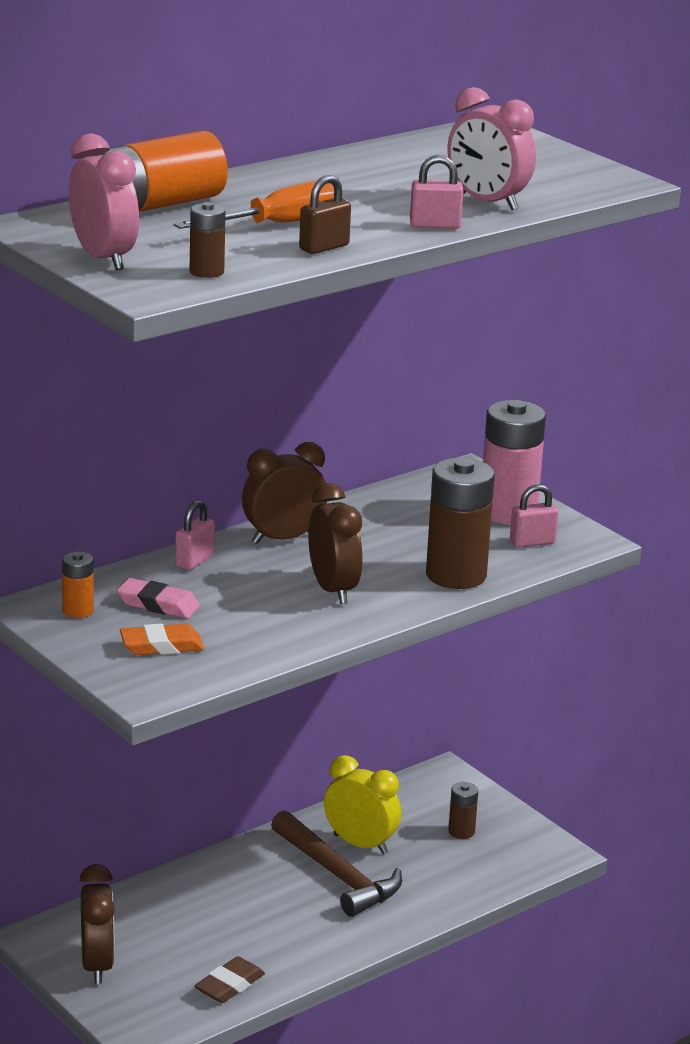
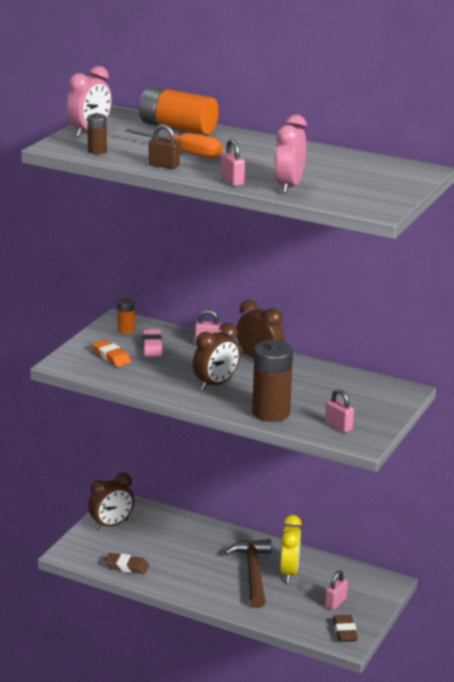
camera: 65 degrees right, 0 degrees up
(337, 875) = (252, 573): brown hammer -> brown hammer turned 150 degrees clockwise
(461, 831) = (335, 603): brown battery -> pink padlock
(508, 512) = (368, 412): pink battery -> none
(530, 846) = (344, 631): none -> brown eraser

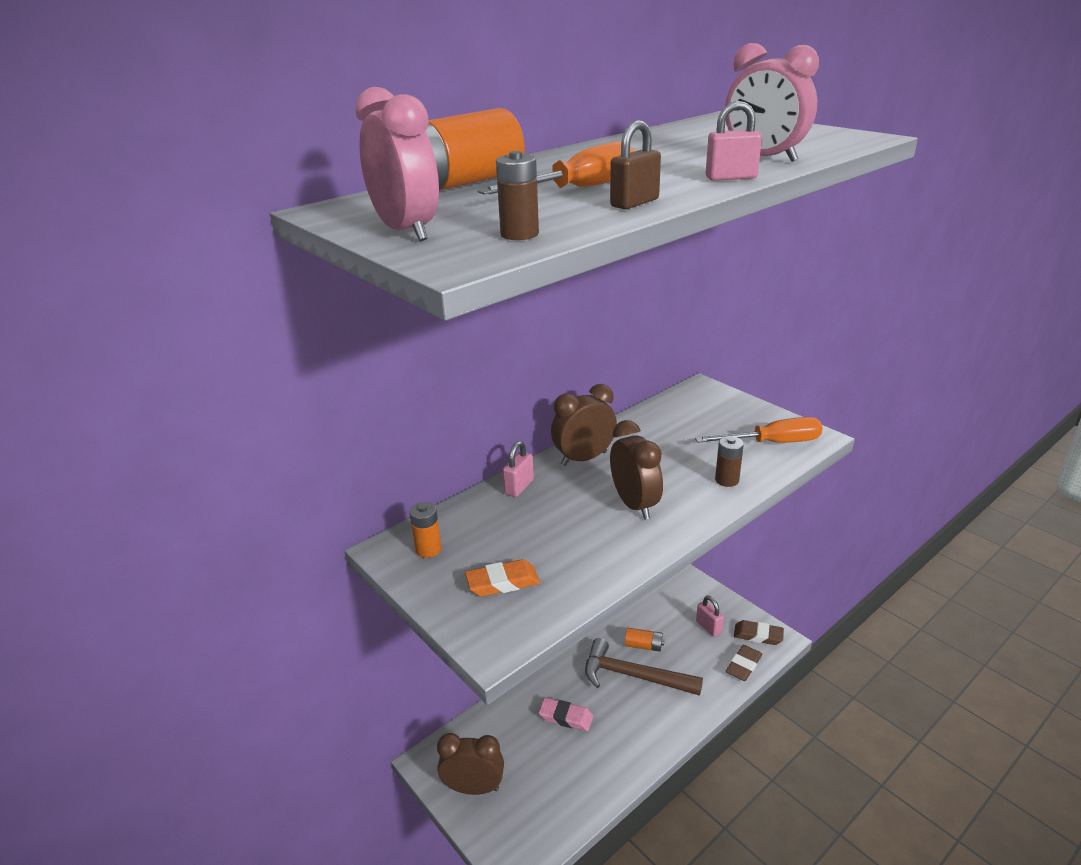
camera: 65 degrees left, 5 degrees up
(111, 525) = (473, 788): brown clock -> brown clock turned 75 degrees counterclockwise
(126, 566) = (574, 798): brown eraser -> brown eraser (743, 665)
(152, 346) = (495, 535): pink eraser -> pink eraser (566, 717)
(271, 413) = (727, 480): brown battery -> brown battery, size x0.49
(289, 572) = (643, 646): yellow clock -> orange battery
(338, 426) = (772, 443): pink padlock -> orange screwdriver

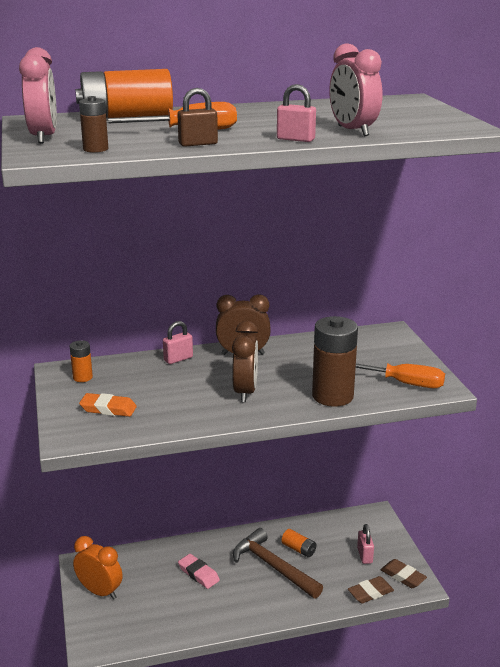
camera: 25 degrees right, 5 degrees down
(473, 788) = (100, 591): brown clock -> orange clock
(727, 480) = (332, 396): brown battery -> brown battery, size x2.05

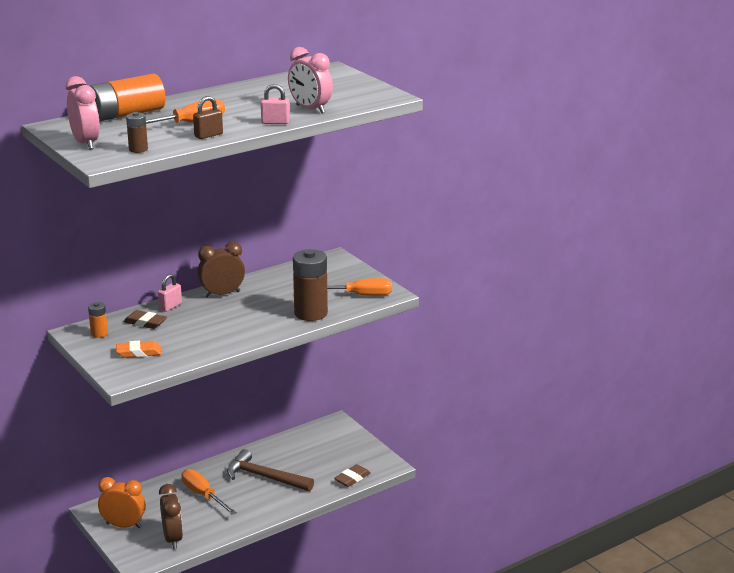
camera: 20 degrees left, 0 degrees up
(198, 574) = (203, 495): pink eraser -> orange screwdriver
(245, 392) = (241, 322): brown clock -> brown clock (173, 539)
(299, 549) = (281, 460): orange battery -> none
(364, 555) = (338, 454): pink padlock -> none
(403, 576) = (374, 462): brown eraser -> brown eraser (145, 323)

